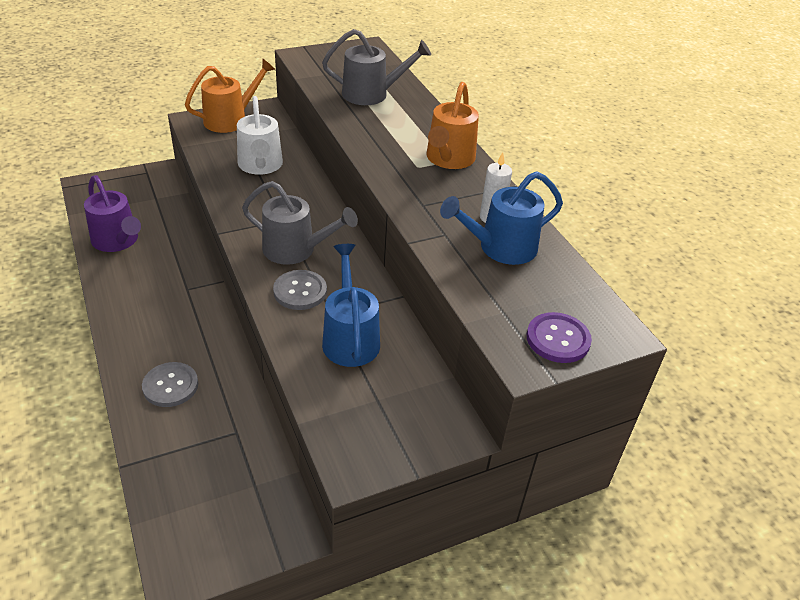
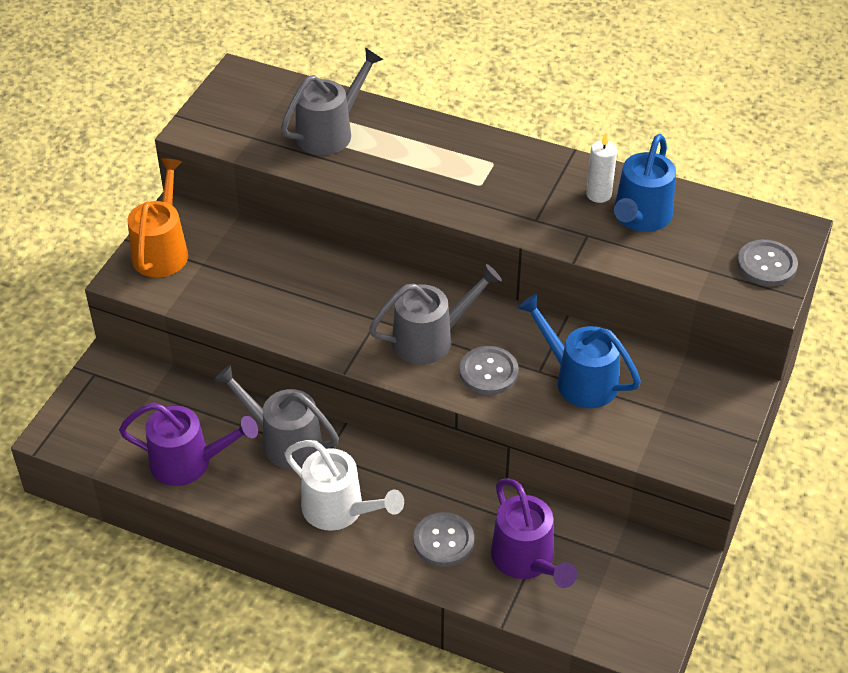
camera: 40 degrees left, 5 degrees up
(177, 265) = (284, 441): none -> grey watering can
(197, 440) = (527, 561): none -> purple watering can
(260, 166) = (273, 281): white watering can -> white watering can (340, 510)
(448, 159) = (493, 160): orange watering can -> none
(558, 339) = (766, 265): purple button -> grey button

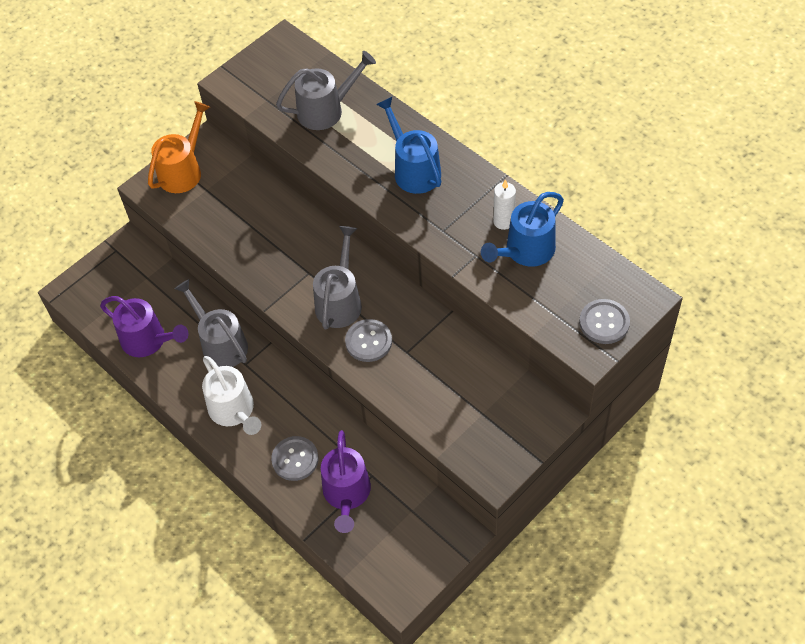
camera: 25 degrees right, 10 degrees up
(431, 339) = (340, 301): grey watering can -> grey watering can turned 75 degrees counterclockwise
(579, 379) = (432, 368): blue watering can -> blue watering can (413, 169)

